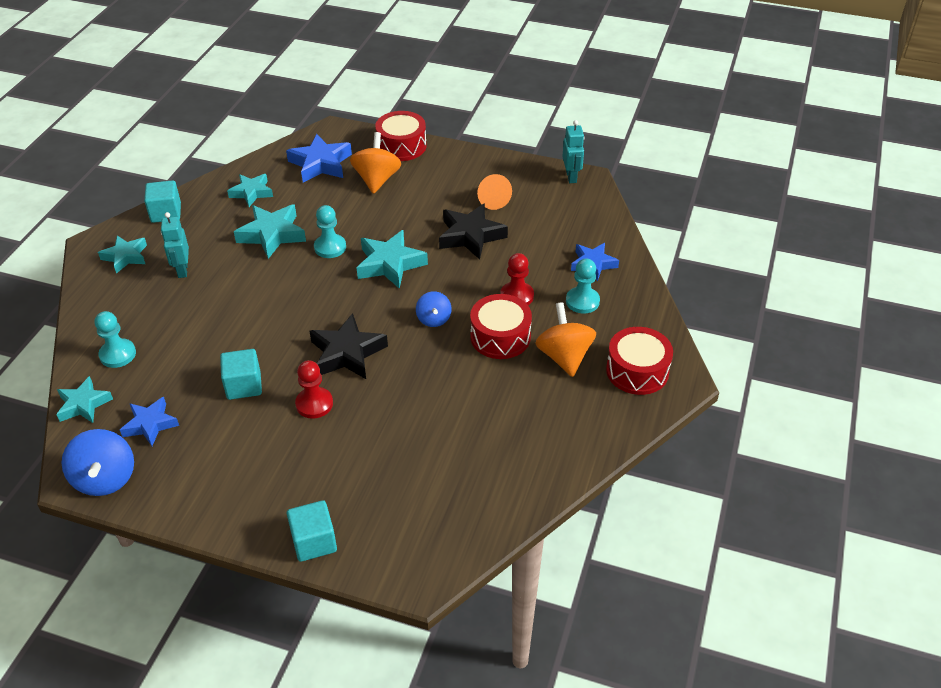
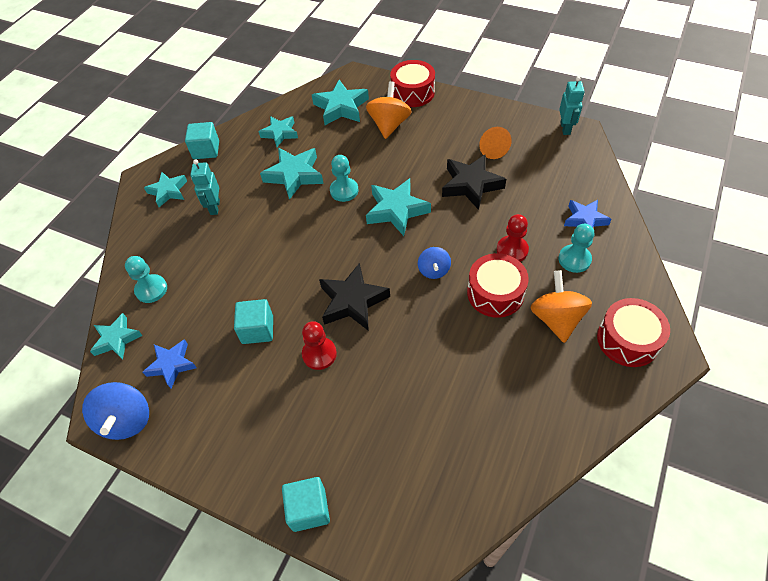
camera: 10 degrees right, 10 degrees up
(320, 164) = (341, 107): blue star -> turquoise star

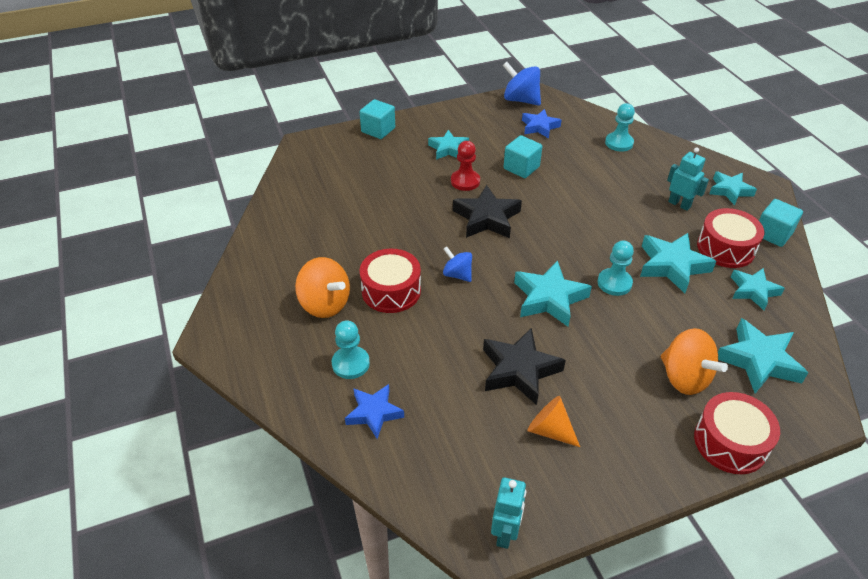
camera: 130 degrees right, 10 degrees down
(117, 339) = (589, 116): turquoise star -> turquoise star (448, 149)
(512, 250) = (413, 334): red pawn -> none
(565, 128) = (505, 533): turquoise robot -> turquoise robot turned 120 degrees counterclockwise
(628, 340) = (254, 326): red drum -> red drum (725, 248)

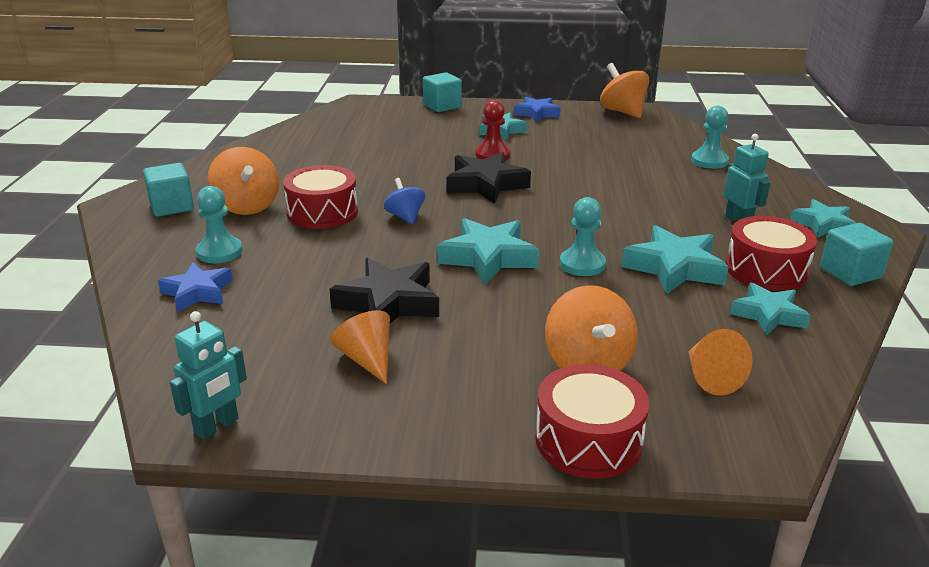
camera: 25 degrees right, 15 degrees down
(520, 100) = (622, 112): blue spinning top -> orange spinning top
(521, 168) = (568, 157): turquoise cube -> turquoise cube (172, 206)
(539, 127) = (623, 133): blue star -> blue star (537, 113)
(759, 361) = (711, 378): turquoise star -> orange cone

